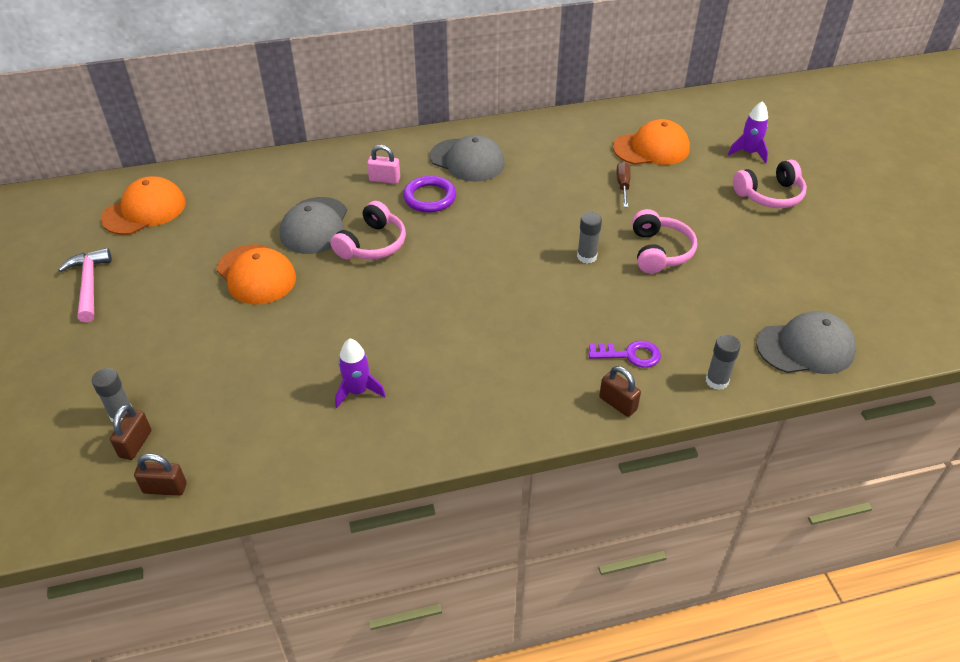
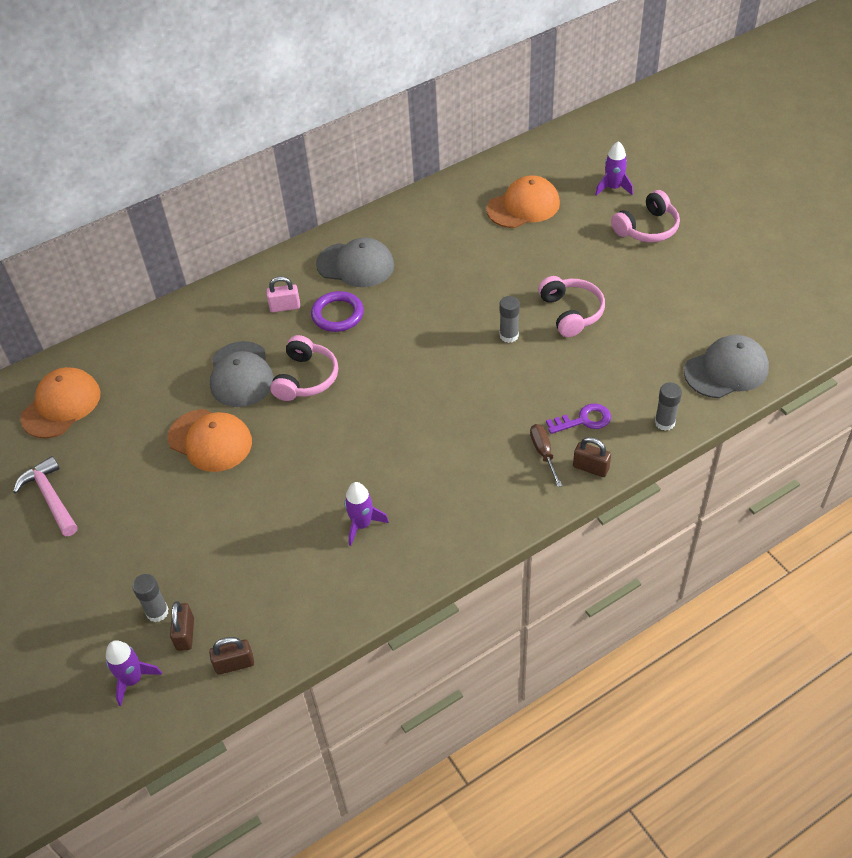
camera: 15 degrees left, 5 degrees up
(63, 472) = (133, 679): none -> purple rocket
(623, 185) = (512, 253): brown screwdriver -> brown screwdriver (543, 452)

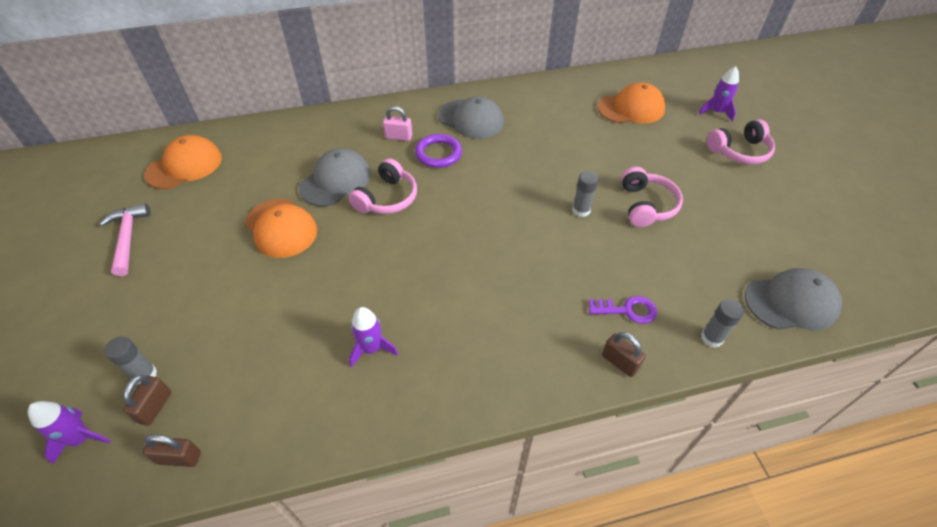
camera: 15 degrees right, 0 degrees up
(241, 375) = (335, 180): grey cap -> grey cap turned 150 degrees counterclockwise
(543, 452) = (576, 331): brown screwdriver -> none

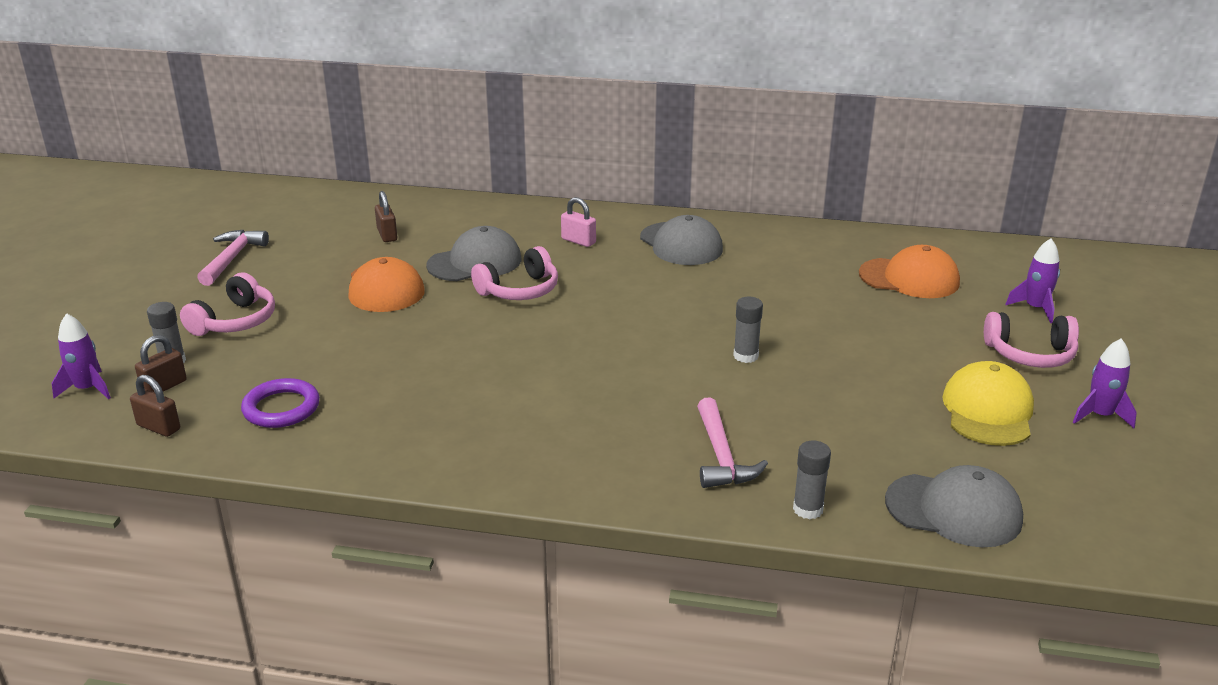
camera: 25 degrees right, 20 degrees down
(184, 166) = (328, 215): orange cap -> none
(371, 349) = (400, 404): purple rocket -> purple rocket (1100, 415)
(438, 154) = (613, 266): purple ring -> purple ring (281, 408)
(620, 362) = (668, 495): brown padlock -> brown padlock (387, 235)
(627, 310) = (721, 456): purple key -> pink hammer
(646, 205) = (838, 373): pink headphones -> pink headphones (235, 321)
(750, 208) = (988, 411): none -> yellow cap

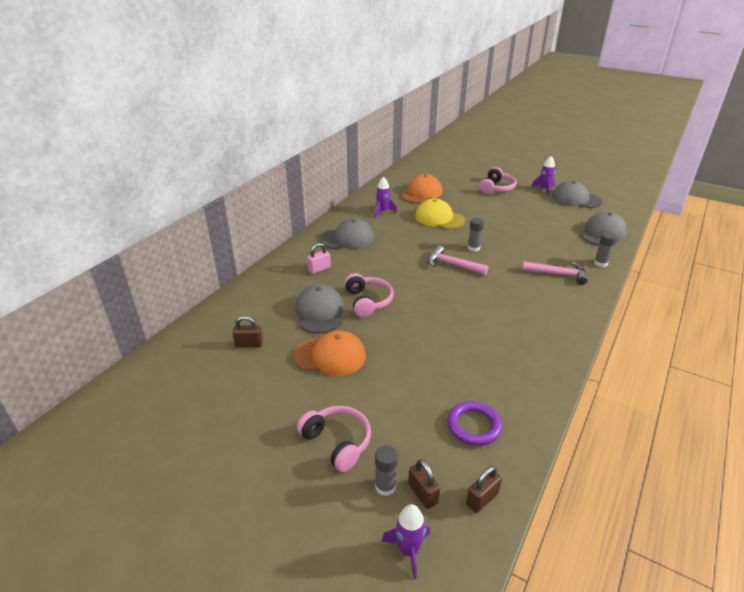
camera: 70 degrees left, 5 degrees up
(232, 258) = (224, 437): pink hammer -> pink hammer (453, 265)
(988, 411) = (535, 208): yellow cap -> yellow cap (439, 218)
(1035, 308) = (461, 177): purple rocket -> purple rocket (383, 212)
(1100, 464) = (576, 199): none -> grey cap

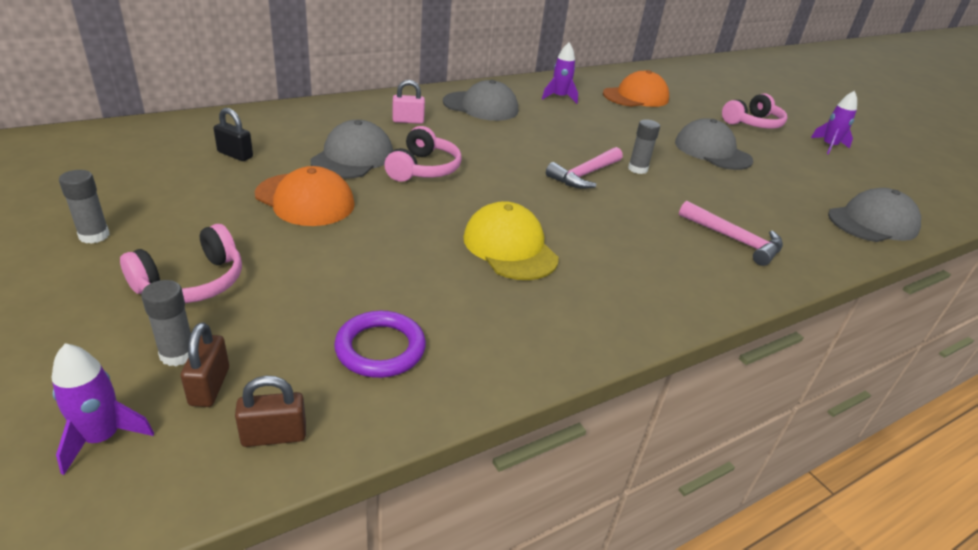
camera: 25 degrees right, 0 degrees up
(249, 344) = (235, 155): brown padlock -> black padlock
(337, 442) = (192, 282): pink headphones -> pink headphones turned 60 degrees clockwise
(439, 218) = (627, 126): yellow cap -> yellow cap (510, 247)
(453, 265) = (584, 175): pink hammer -> pink hammer turned 105 degrees counterclockwise
(576, 199) = (871, 172): grey cap -> grey cap (712, 151)
(600, 263) = (825, 253): grey glue stick -> grey glue stick (94, 236)

